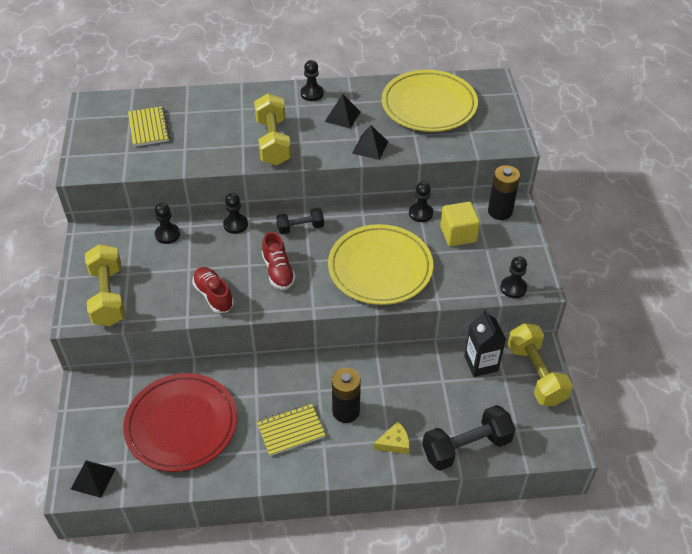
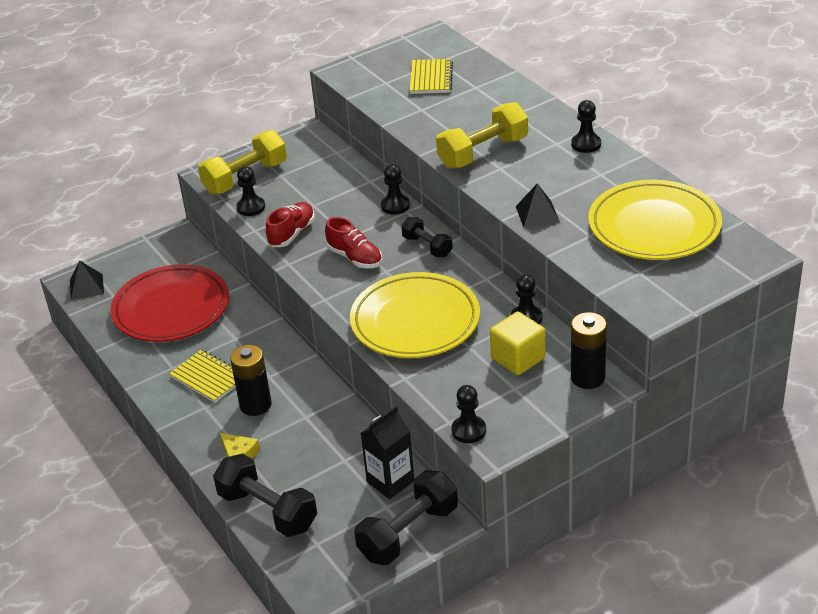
camera: 65 degrees right, 10 degrees down
(148, 128) = (431, 78): yellow notebook -> yellow notebook turned 45 degrees counterclockwise
(167, 234) = (347, 174): black pawn -> black pawn (251, 207)
(278, 271) = (355, 258): red shoe -> red shoe turned 90 degrees counterclockwise
(342, 116) = (569, 177): black pyramid -> none
(536, 374) = (408, 533): yellow dumbbell -> black dumbbell

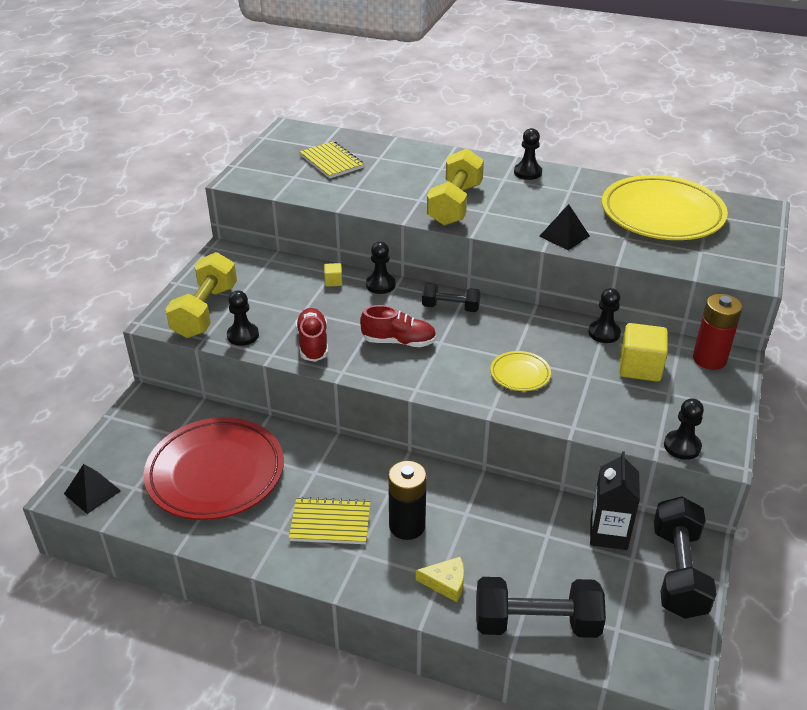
camera: 40 degrees left, 0 degrees up
(362, 189) = (333, 281): none -> yellow cube
(415, 321) = (520, 374): yellow plate -> yellow plate, size x0.44
(587, 377) = (709, 359): black battery -> red battery

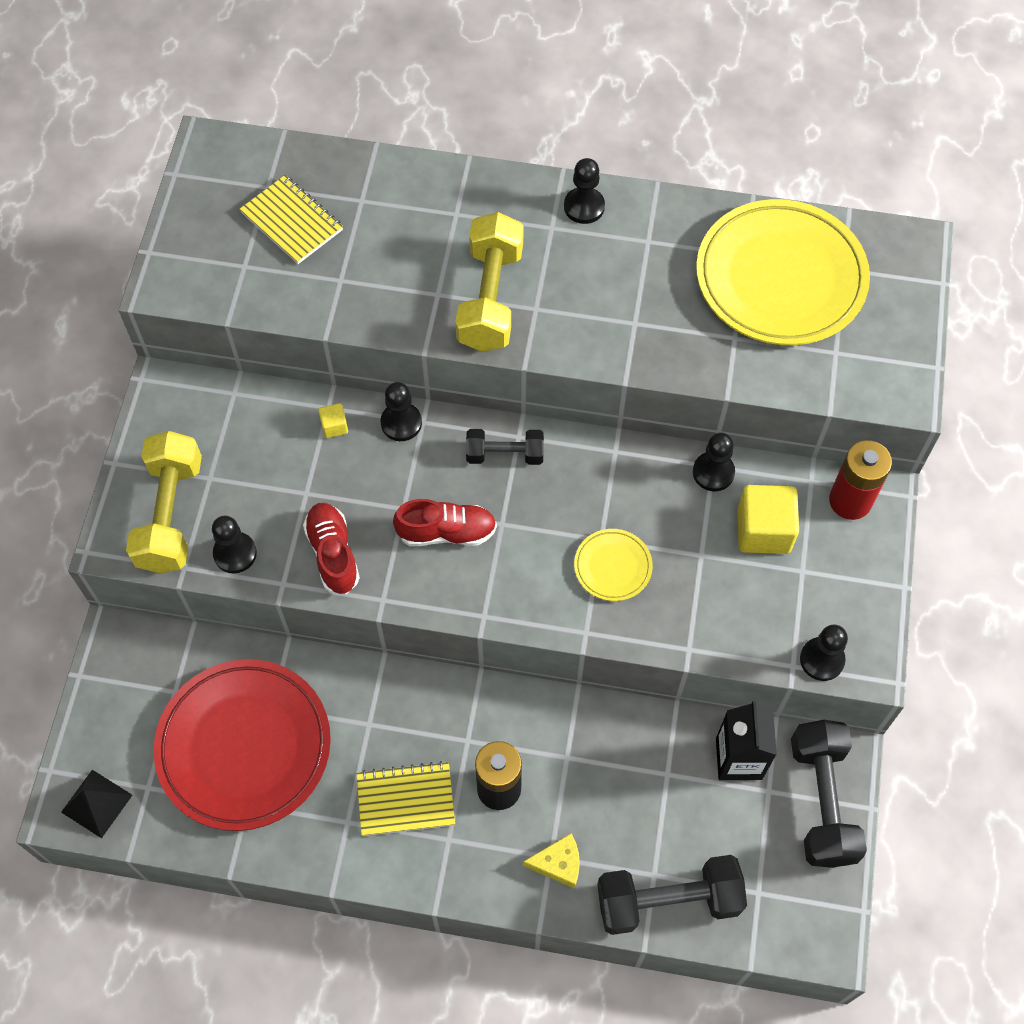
camera: 10 degrees left, 25 degrees up
(564, 236) = (651, 347): black pyramid -> none

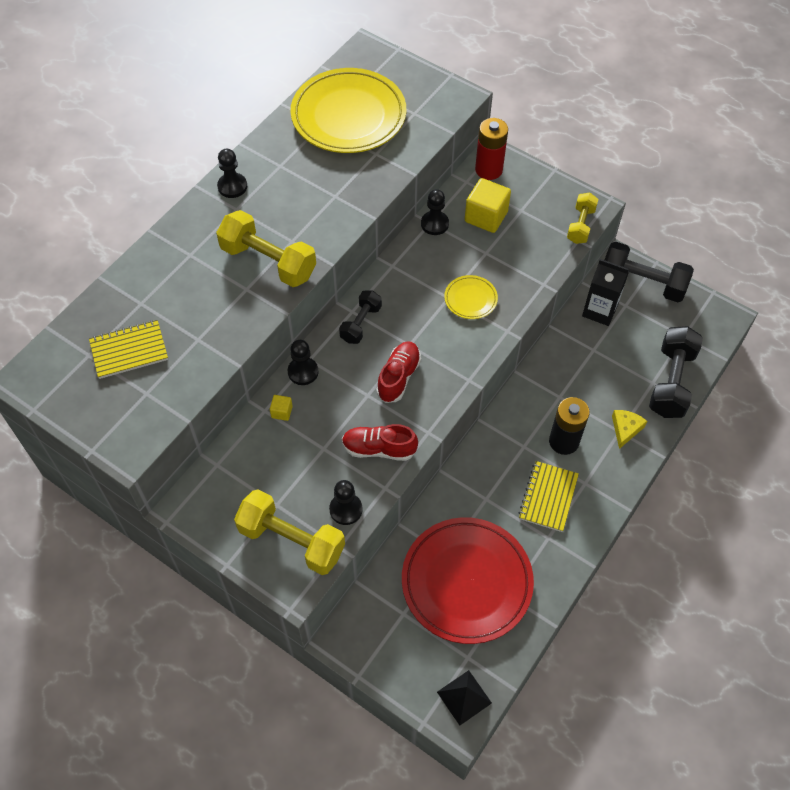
camera: 65 degrees left, 5 degrees down
(822, 659) = (580, 225): black pawn -> yellow dumbbell

